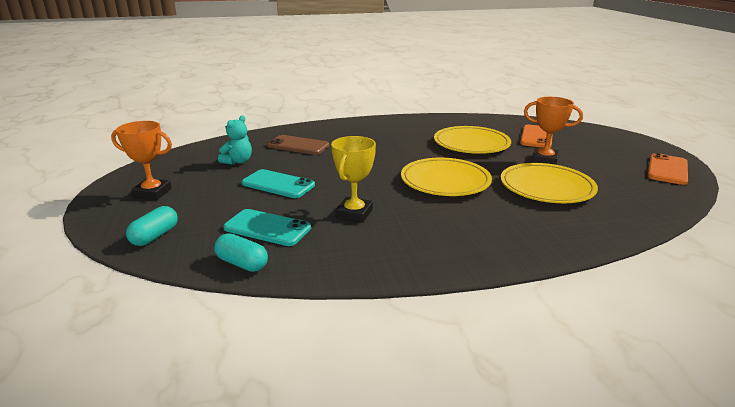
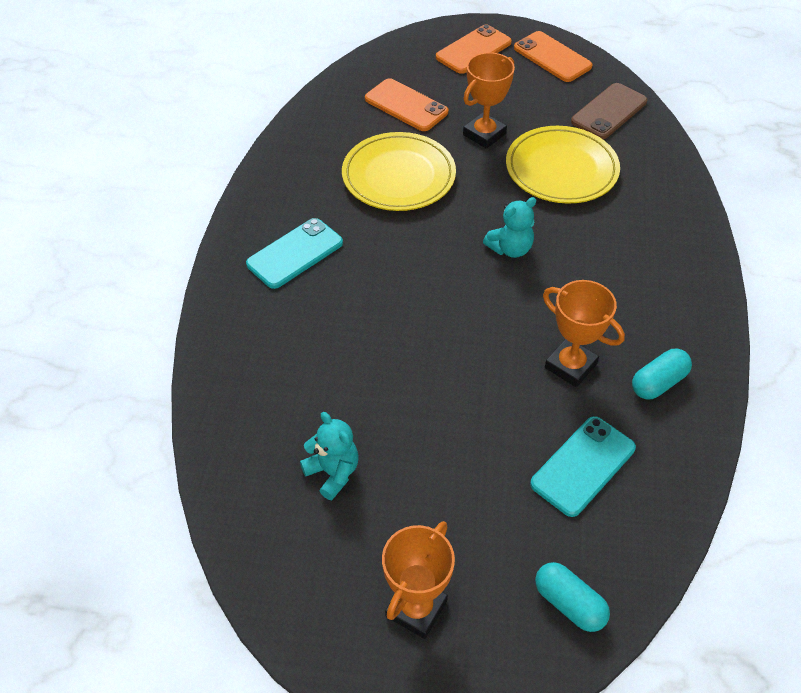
camera: 70 degrees left, 25 degrees up
(242, 263) = (665, 505): turquoise capsule -> turquoise capsule (658, 382)
(278, 184) = (449, 431): turquoise phone -> turquoise phone (295, 253)
(298, 145) = (300, 376): brown phone -> brown phone (609, 111)
(354, 213) = (570, 366): yellow trophy -> orange trophy
(445, 181) = (510, 249): yellow plate -> turquoise teddy bear
(625, 146) = (473, 50): none -> orange phone

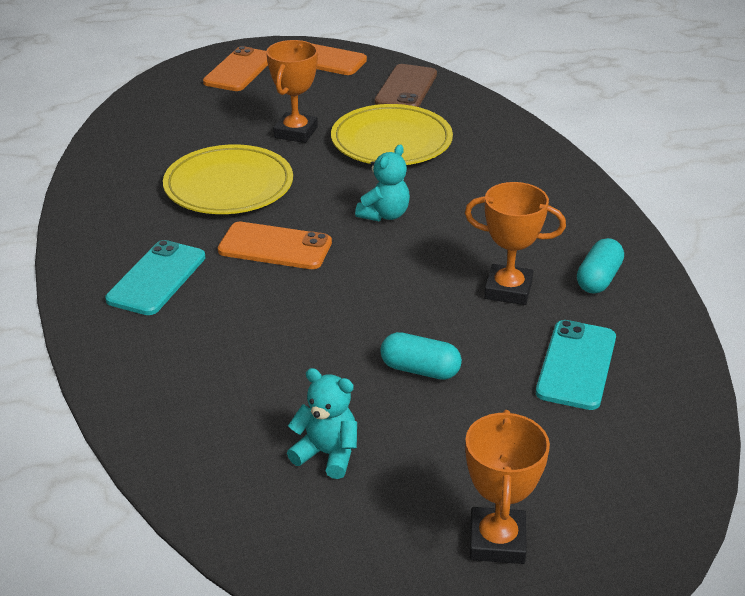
camera: 25 degrees left, 15 degrees down
(406, 105) = (198, 128): orange phone -> orange phone (275, 247)
(569, 603) = (643, 480): turquoise capsule -> turquoise capsule (420, 370)

